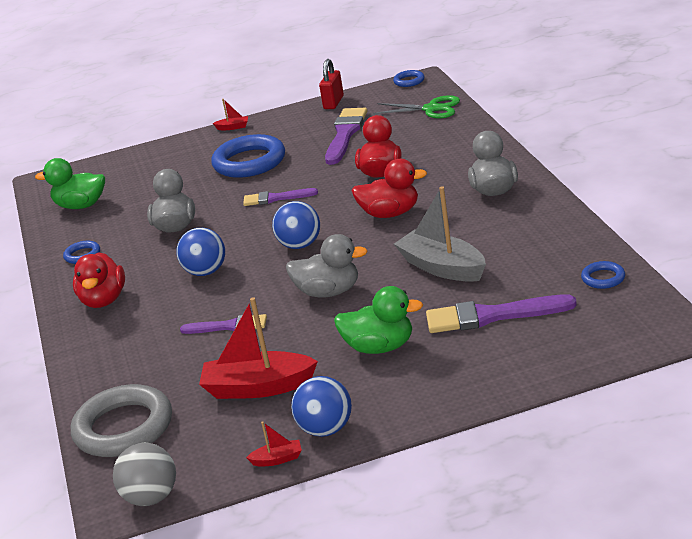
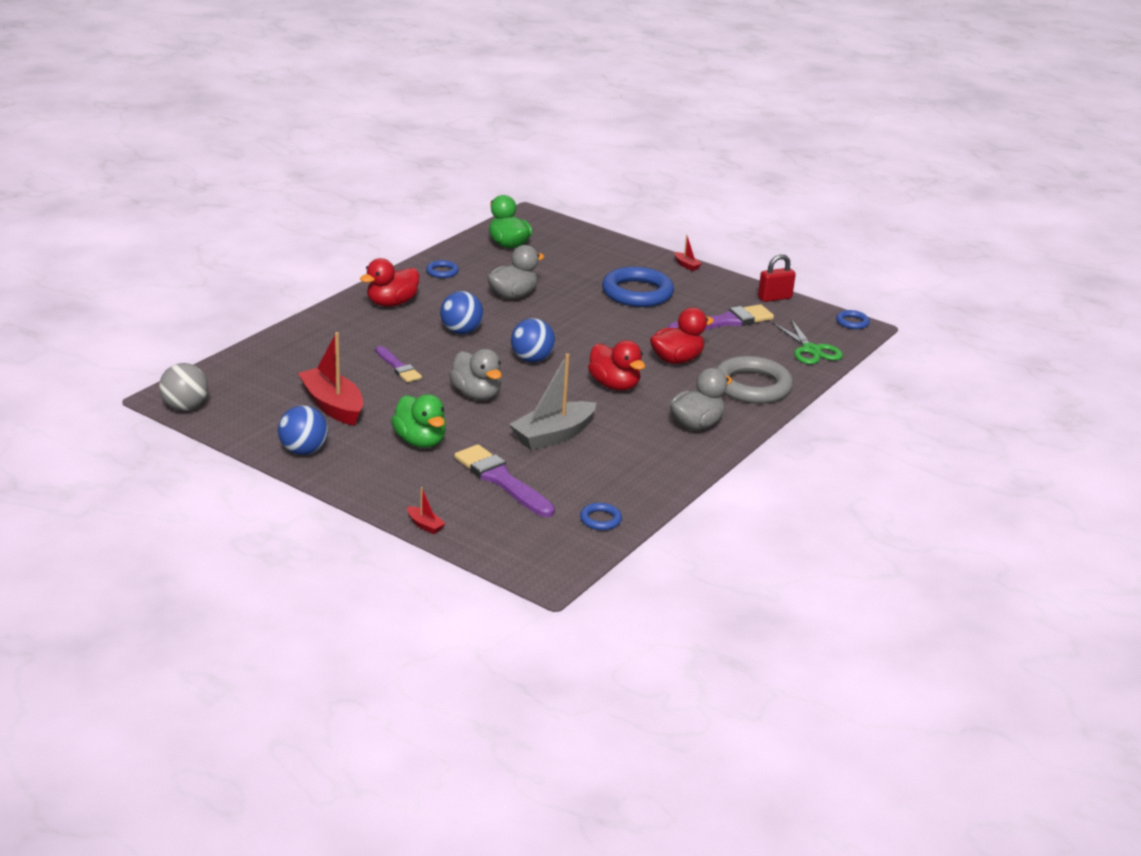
camera: 45 degrees right, 0 degrees up
(123, 428) = (250, 368): grey ring -> grey ring (752, 386)
(276, 198) = (592, 325): purple brush -> none
(277, 459) = (257, 442): red boat -> red boat (425, 525)
(442, 267) = (553, 436): grey boat -> grey boat turned 135 degrees counterclockwise

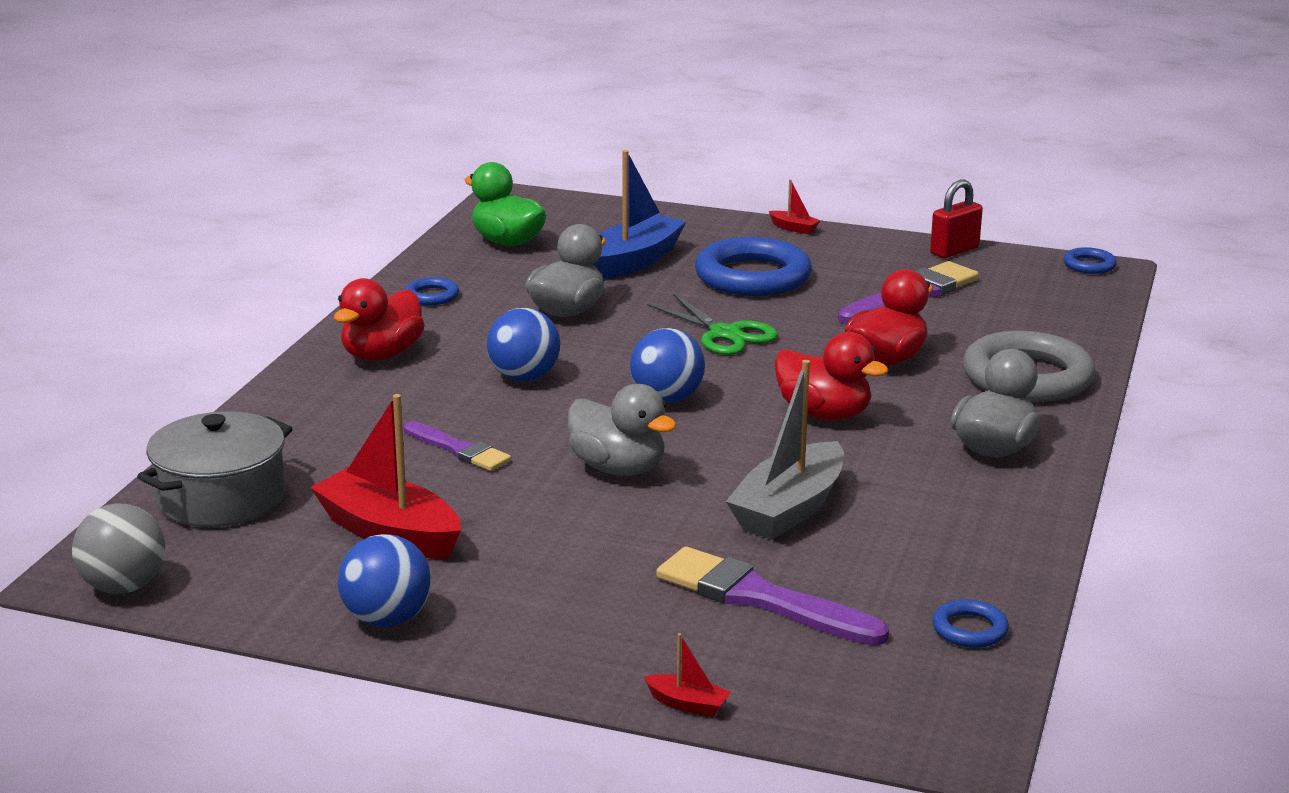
camera: 15 degrees left, 5 degrees down
(259, 369) = (221, 498): none -> grey pot
(420, 441) = (579, 562): green duck -> none
(574, 270) = (634, 261): none -> blue boat
(811, 350) = (1066, 312): green scissors -> green scissors (724, 334)

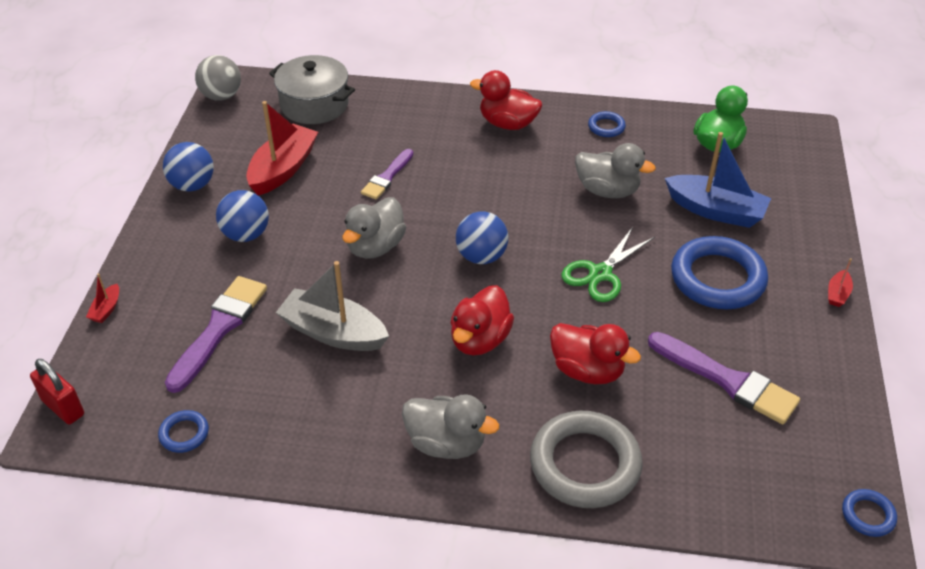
camera: 80 degrees right, 20 degrees up
(524, 377) = (494, 187): blue ball -> blue ball (246, 234)
(954, 251) = (846, 406): red padlock -> red padlock (63, 407)

